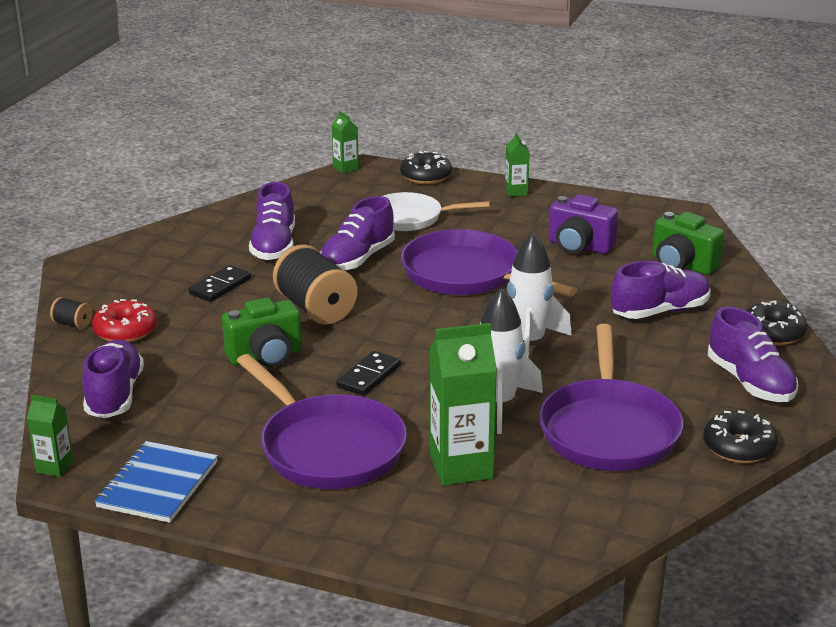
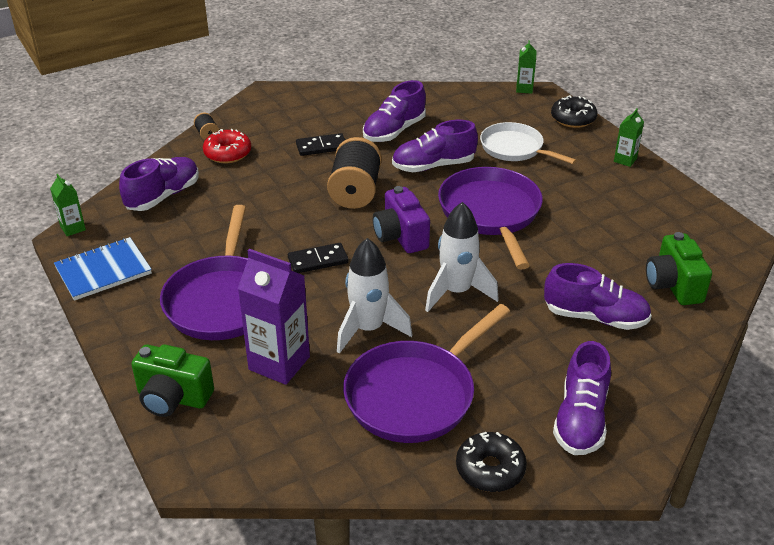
camera: 40 degrees right, 10 degrees up
(265, 356) = (278, 212): green camera -> green camera (173, 398)
(461, 467) = (279, 363): green carton -> purple carton
(579, 246) = (610, 229): purple camera -> purple camera (400, 237)
(772, 333) = (664, 386): black donut -> none

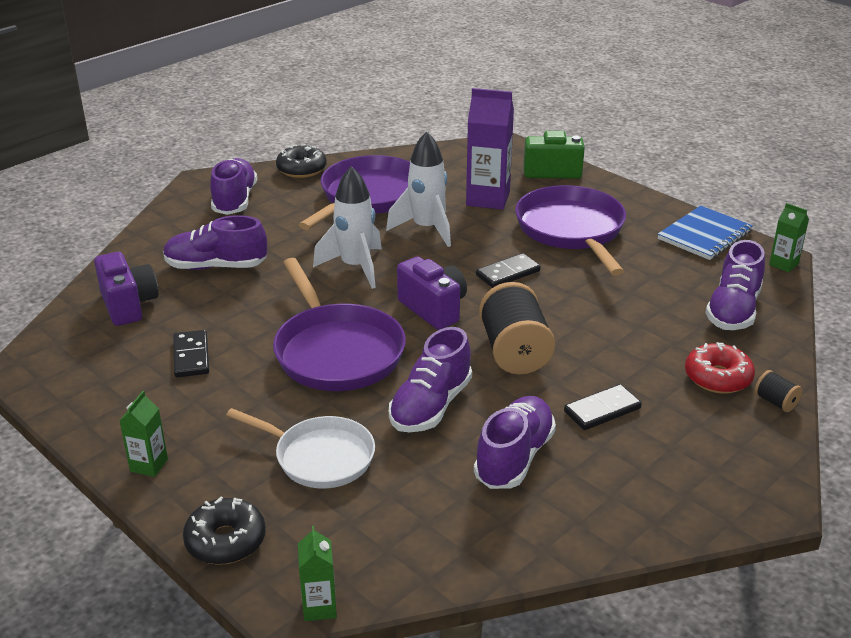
camera: 165 degrees right, 5 degrees down
(433, 166) = (431, 406): purple shoe -> purple shoe turned 150 degrees clockwise
(607, 228) = (191, 356): none -> black domino
(673, 285) = (128, 305): green camera -> purple camera

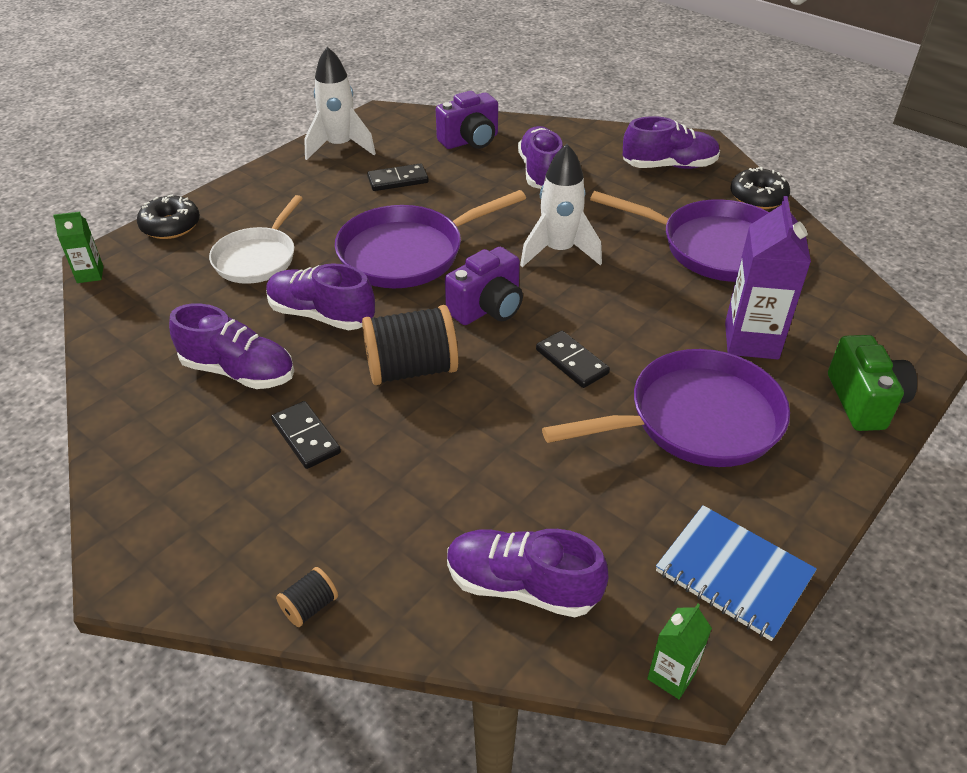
camera: 85 degrees right, 10 degrees up
(149, 465) = (260, 182): green carton -> none
(426, 229) = (655, 294): white rocket -> white rocket (339, 147)
(717, 377) = (363, 549): red donut -> none

